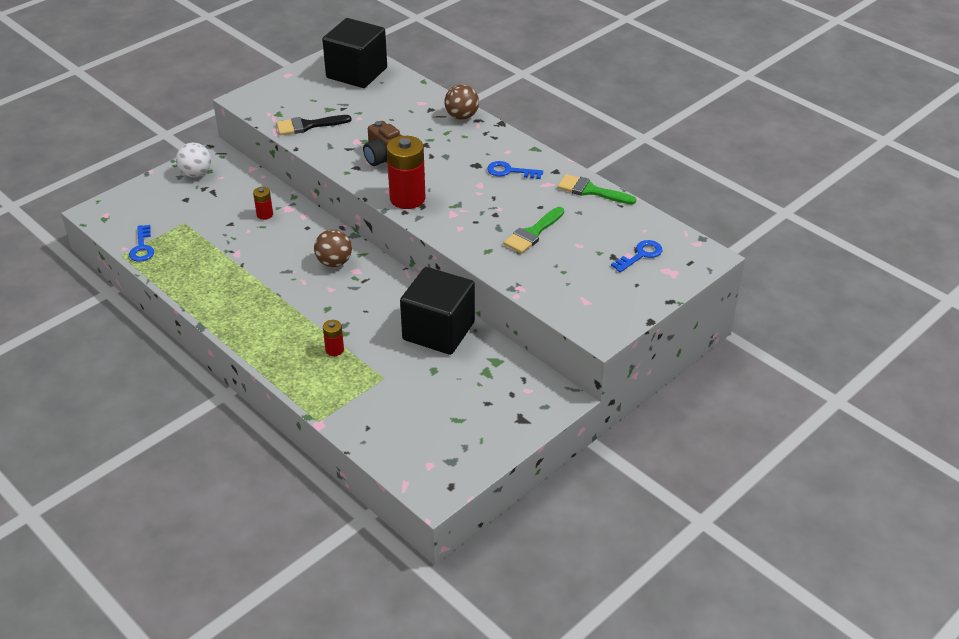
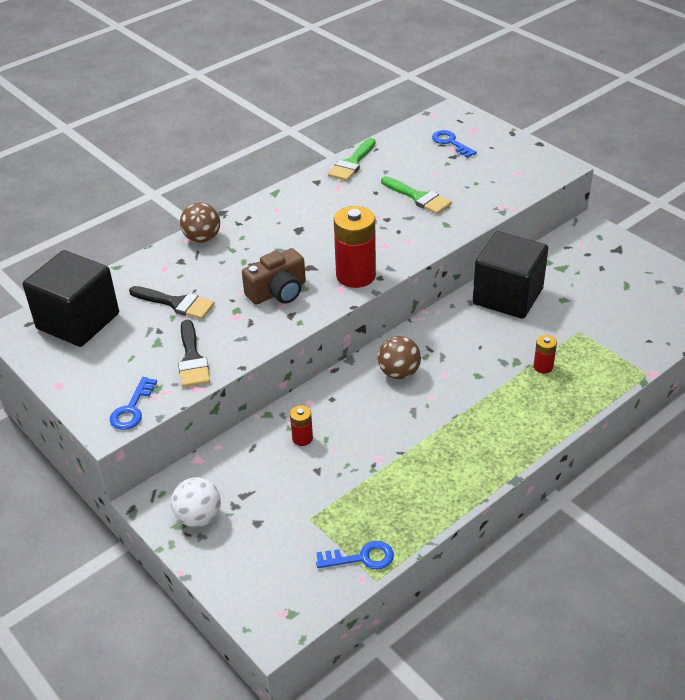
camera: 85 degrees left, 0 degrees up
(375, 112) = (176, 303): none -> black brush
(510, 171) = (314, 208): blue key -> blue key (132, 409)

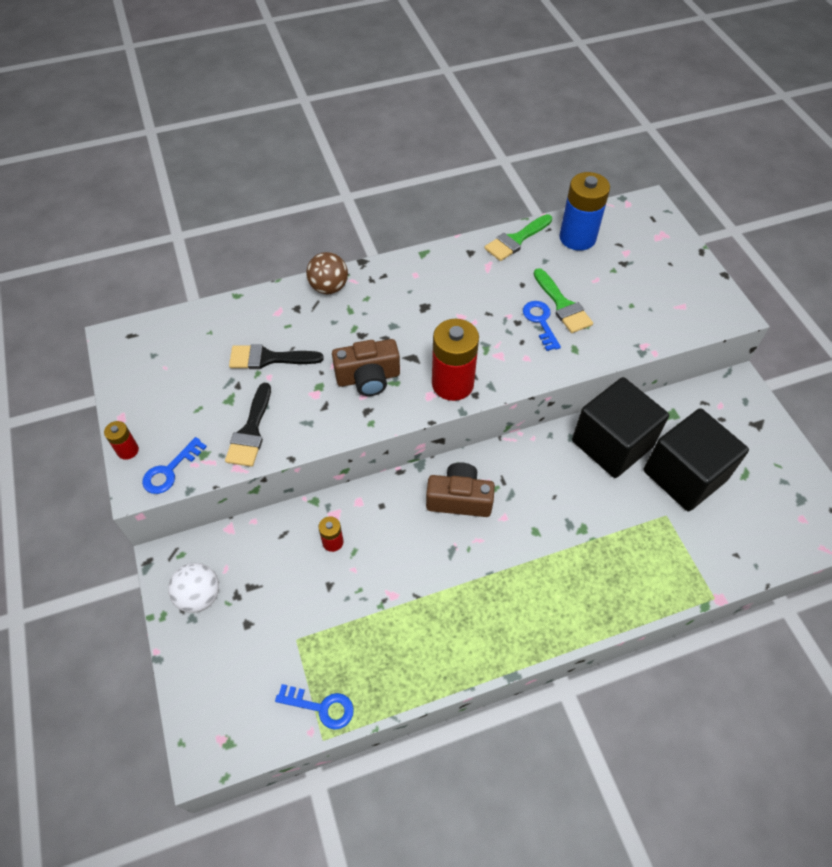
camera: 20 degrees right, 15 degrees up
(78, 321) = (173, 348): black cube -> black cube (684, 475)
(176, 303) = (268, 358): black brush -> black brush turned 135 degrees clockwise
(399, 373) = (459, 499): brown ball -> brown camera
(404, 149) = (577, 238): none -> blue battery
(451, 143) = (629, 245): blue key -> blue key (540, 322)
(543, 367) = (607, 546): red battery -> red battery (128, 450)

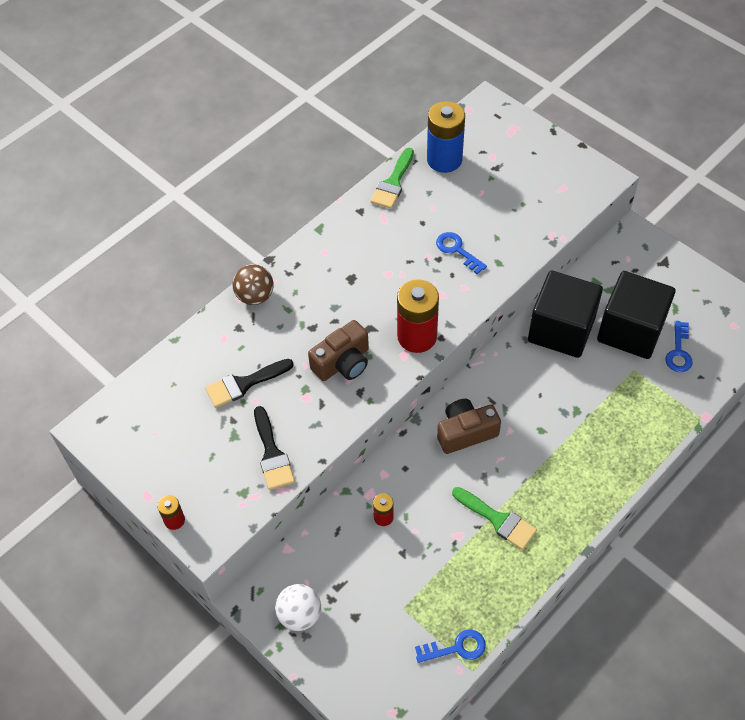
camera: 25 degrees left, 0 degrees up
(170, 470) = (225, 519): blue key -> blue key (679, 351)
(562, 305) = (467, 227): green brush -> green brush (498, 520)

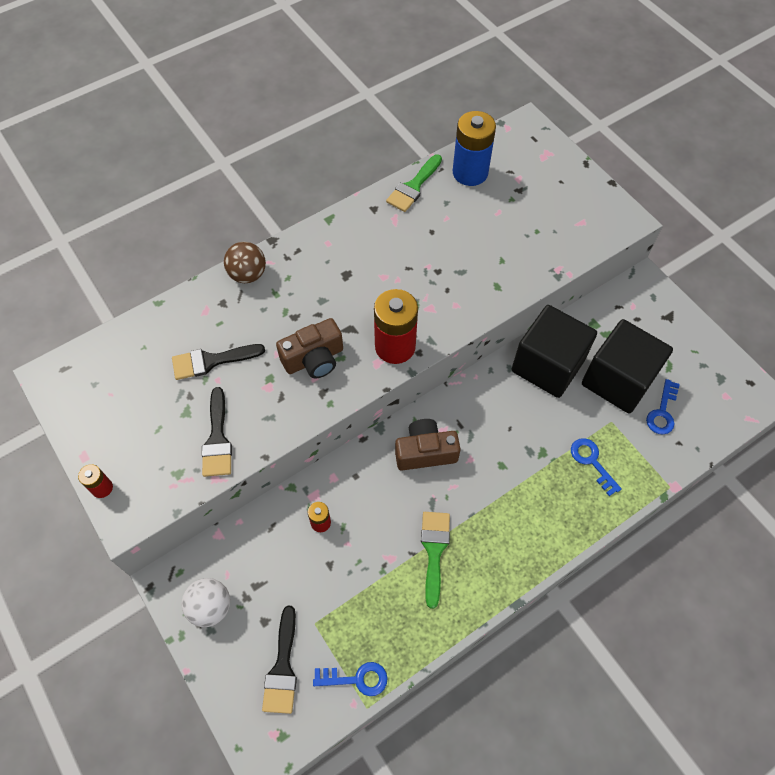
camera: 10 degrees right, 5 degrees up
(384, 653) = (282, 668): none -> black brush
(457, 250) = (459, 266): blue key -> blue key (592, 462)
(498, 520) = (434, 550): green brush -> green brush turned 135 degrees counterclockwise

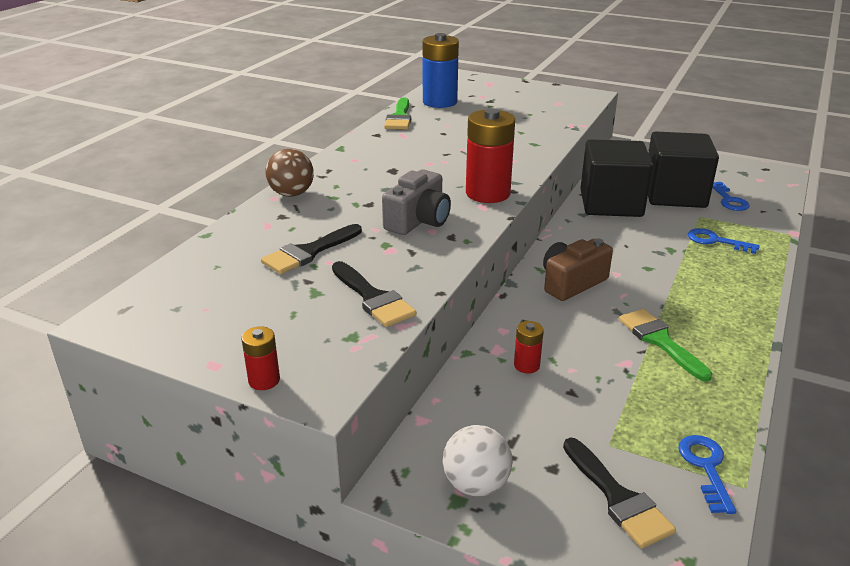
camera: 30 degrees left, 30 degrees down
(314, 359) = (418, 221): brown camera -> grey camera
(356, 679) = (706, 468): blue key -> blue key turned 60 degrees counterclockwise

